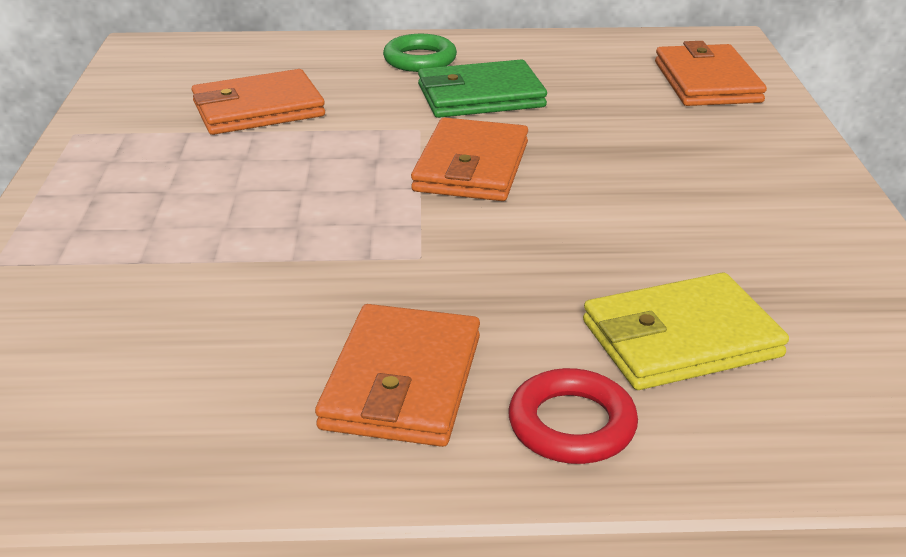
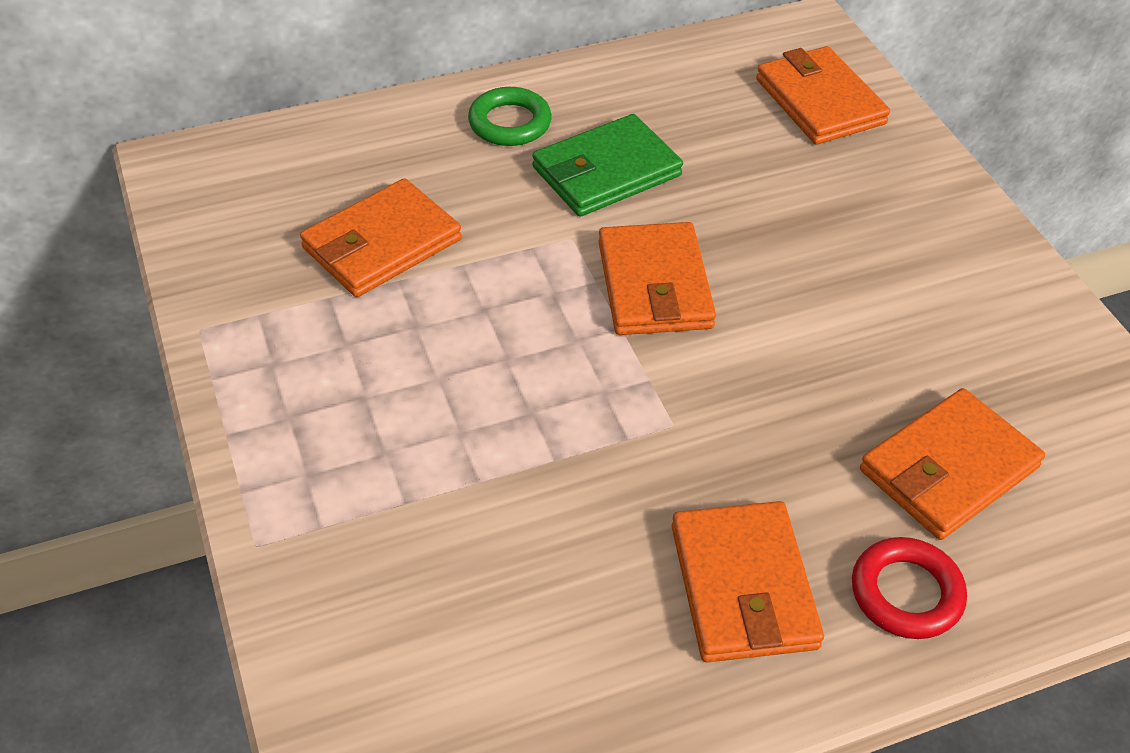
camera: 20 degrees left, 15 degrees up
(680, 339) = (948, 469): yellow wallet -> orange wallet

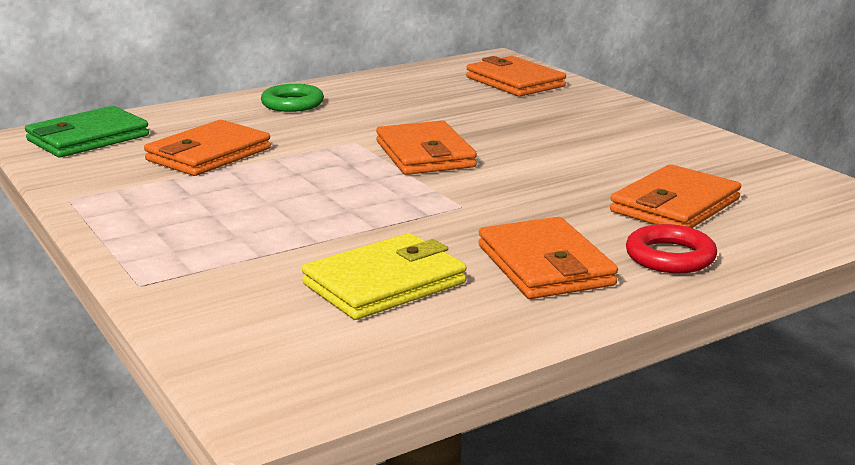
camera: 10 degrees left, 25 degrees down
(539, 594) = (384, 283): none -> yellow wallet
(606, 172) = (371, 116): green wallet -> green wallet (88, 138)

